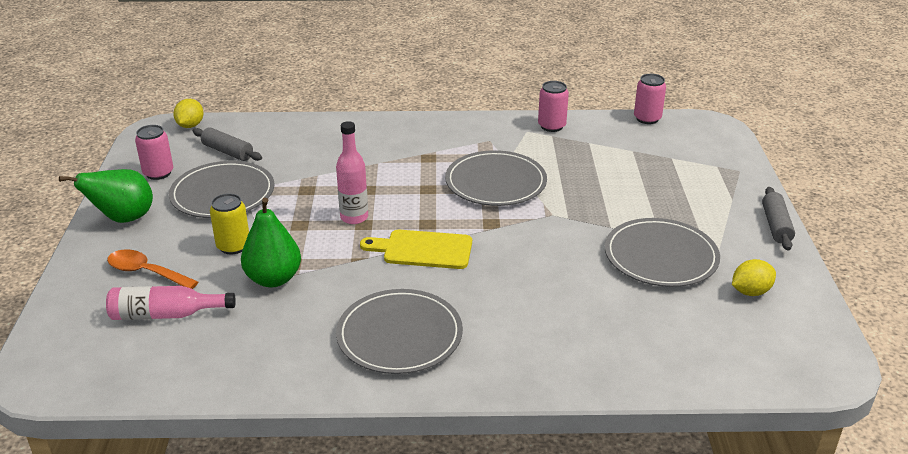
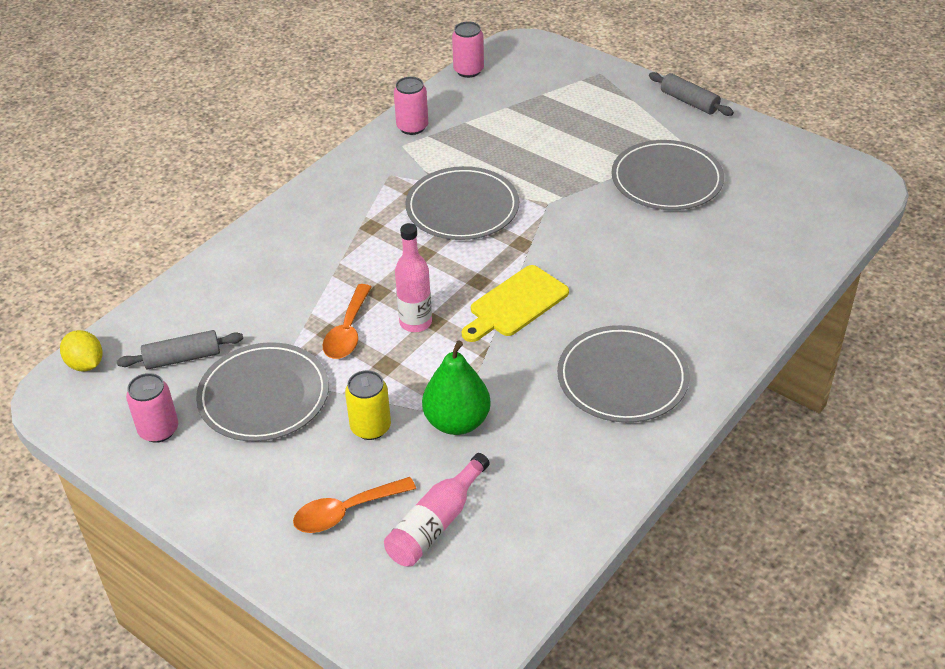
camera: 50 degrees left, 10 degrees up
(123, 219) = (221, 493): green pear -> none
(315, 196) = (348, 331): none -> orange spoon
(750, 292) = (752, 163): yellow lemon -> none

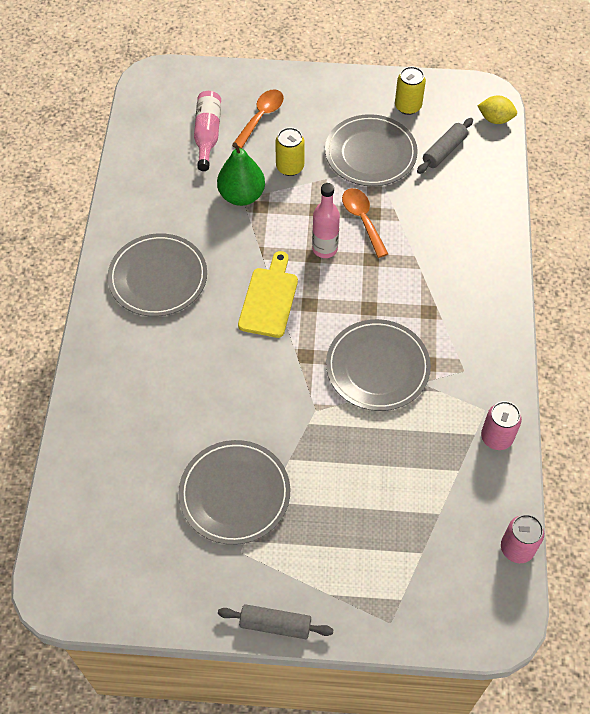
camera: 145 degrees right, 15 degrees up
(158, 430) = (408, 106): pink can -> yellow can

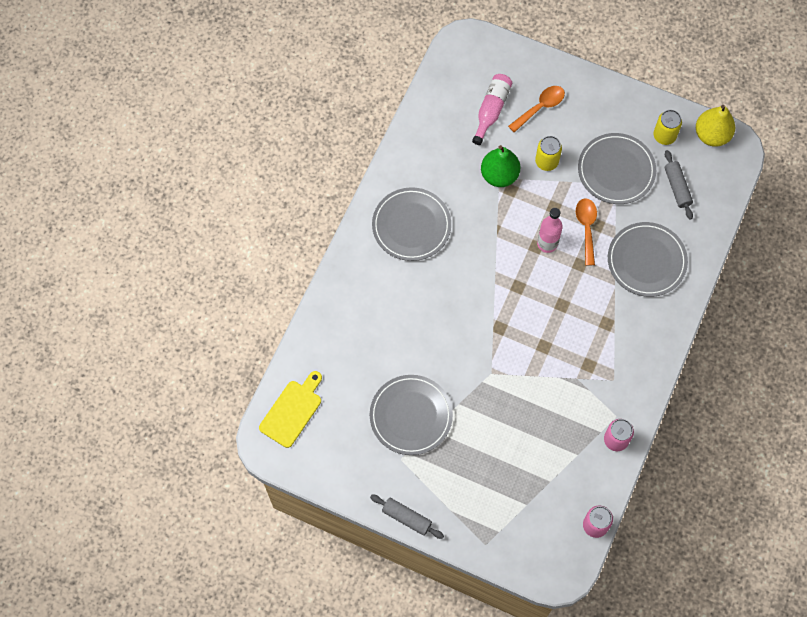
camera: 20 degrees right, 10 degrees up
(269, 299) = (489, 272): yellow cutting board -> yellow cutting board (292, 411)
(377, 367) = (550, 355): grey plate -> grey plate (646, 261)
(444, 151) = (677, 187): grey rolling pin -> grey rolling pin turned 75 degrees counterclockwise
(457, 92) = (712, 135): none -> yellow pear
(495, 119) = (732, 171): yellow lemon -> none

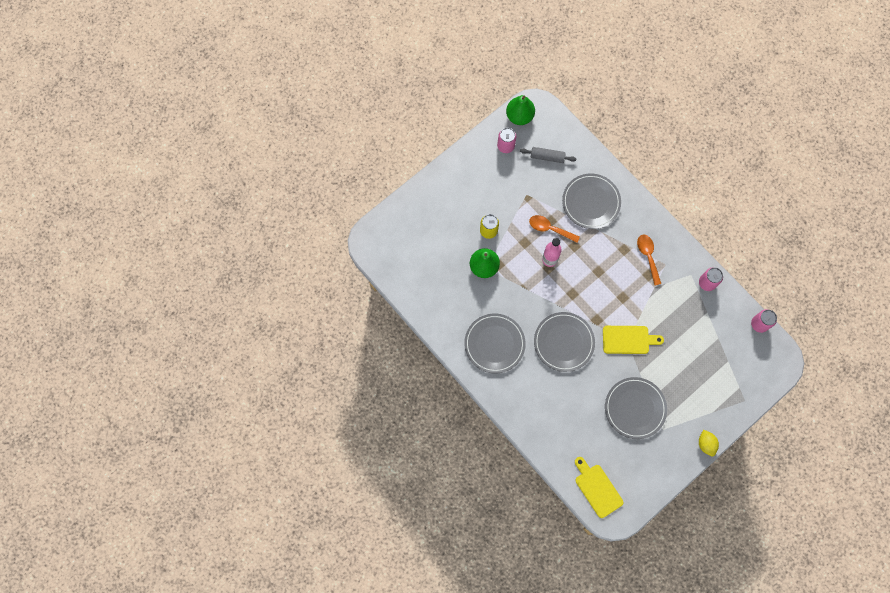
camera: 65 degrees left, 5 degrees up
(406, 518) = (706, 444): grey rolling pin -> yellow lemon
(491, 110) = (431, 249): pink bottle -> none
(493, 374) = (628, 340): none -> yellow cutting board
(540, 107) = (445, 215): orange spoon -> orange spoon (648, 256)
(616, 170) = (516, 189): grey plate -> grey plate (563, 342)
(664, 136) = (505, 146): yellow can -> pink can
(712, 135) = (519, 116): yellow pear -> green pear

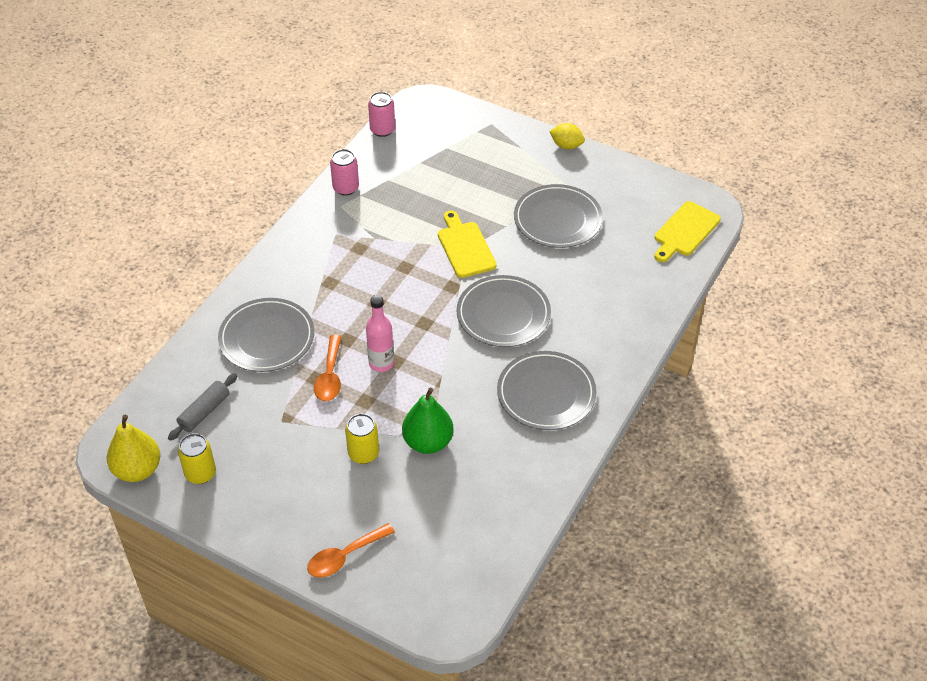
camera: 110 degrees left, 25 degrees down
(505, 146) = (200, 473): pink can -> yellow can
(519, 116) = (137, 470): green pear -> yellow pear
(547, 157) = (204, 412): grey rolling pin -> grey rolling pin turned 45 degrees clockwise
(648, 256) = (331, 254): orange spoon -> orange spoon (345, 556)
(706, 444) = (566, 145): yellow lemon -> yellow lemon turned 60 degrees clockwise

